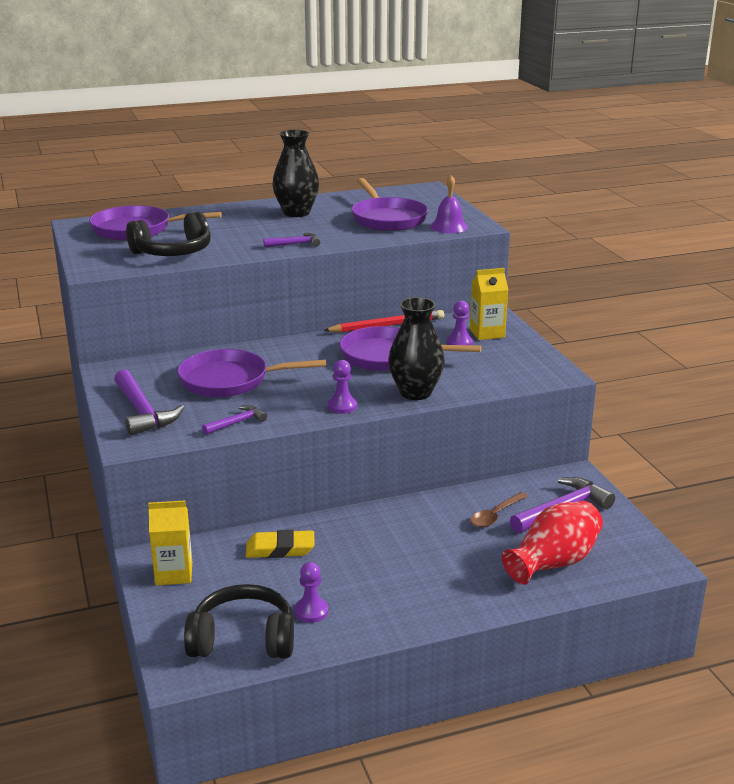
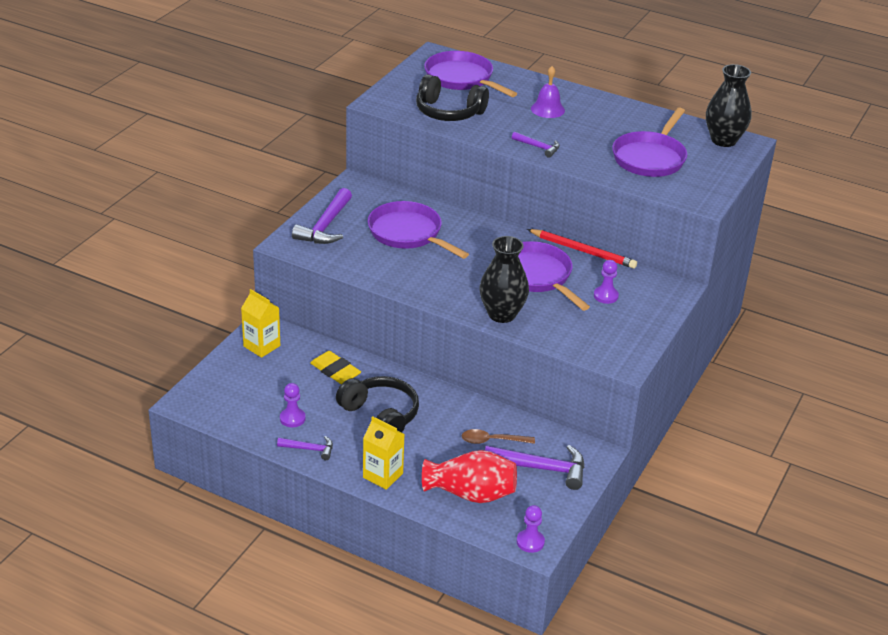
camera: 45 degrees right, 10 degrees up
(237, 423) = (362, 267): purple hammer -> purple hammer (309, 449)
(243, 639) = (237, 408): black headphones -> black headphones (380, 415)
(296, 213) = (596, 117): black vase -> black vase (723, 140)
(342, 406) = (439, 295): purple pawn -> purple pawn (530, 542)
(449, 227) = (680, 190): purple bell -> purple bell (547, 109)
(487, 333) = (642, 300): yellow carton -> yellow carton (383, 475)

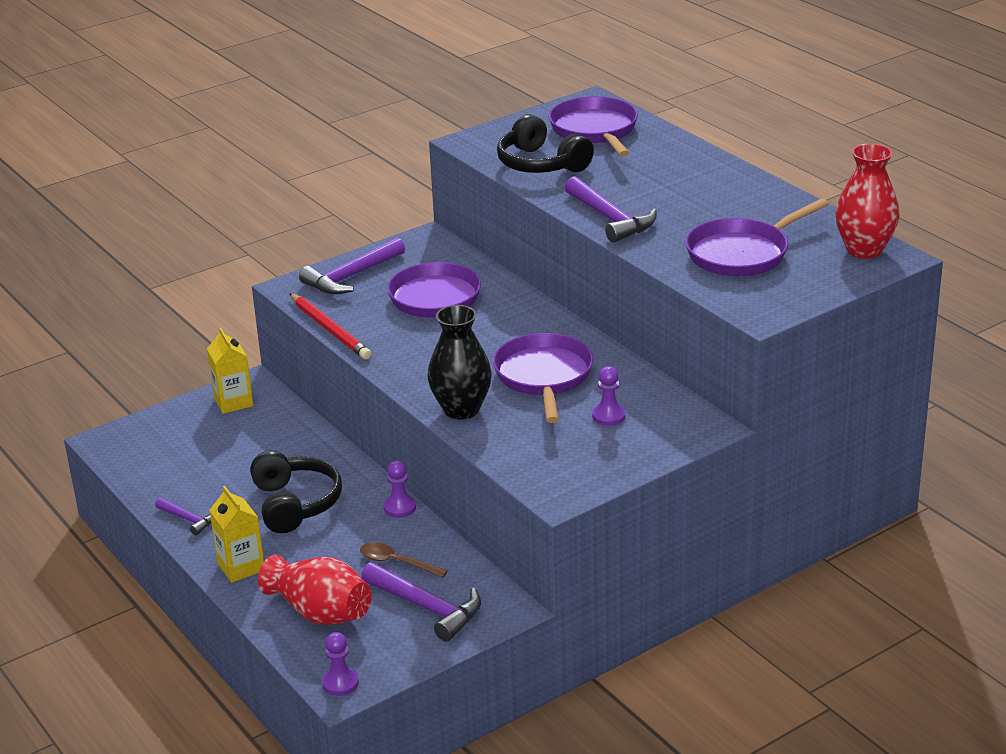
camera: 30 degrees right, 5 degrees down
(292, 418) = (199, 483): purple pawn -> purple pawn (400, 508)
(335, 371) = (288, 446): yellow eraser -> none
(538, 147) = (610, 219): purple hammer -> purple hammer, size x1.81
(547, 109) = (667, 179): purple bell -> none
(582, 251) = (629, 361): red pencil -> red pencil (329, 329)
(723, 140) = (864, 250): black vase -> red vase

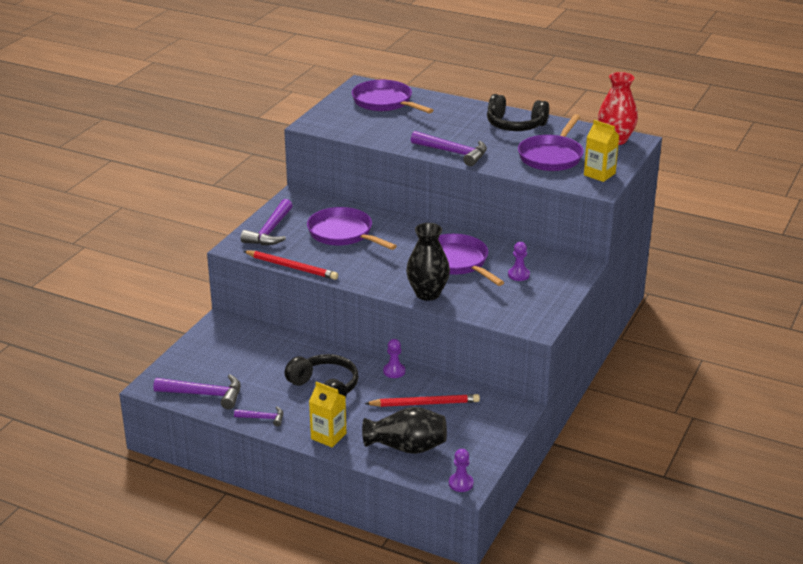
camera: 30 degrees left, 0 degrees up
(233, 402) = (218, 337): yellow carton -> yellow carton (599, 174)
(320, 612) = (407, 447): red vase -> black vase
(396, 562) = (424, 403): brown spoon -> red pencil
(426, 607) = (469, 424): purple hammer -> purple hammer (204, 394)
(541, 164) = (374, 129): black headphones -> black headphones (515, 125)

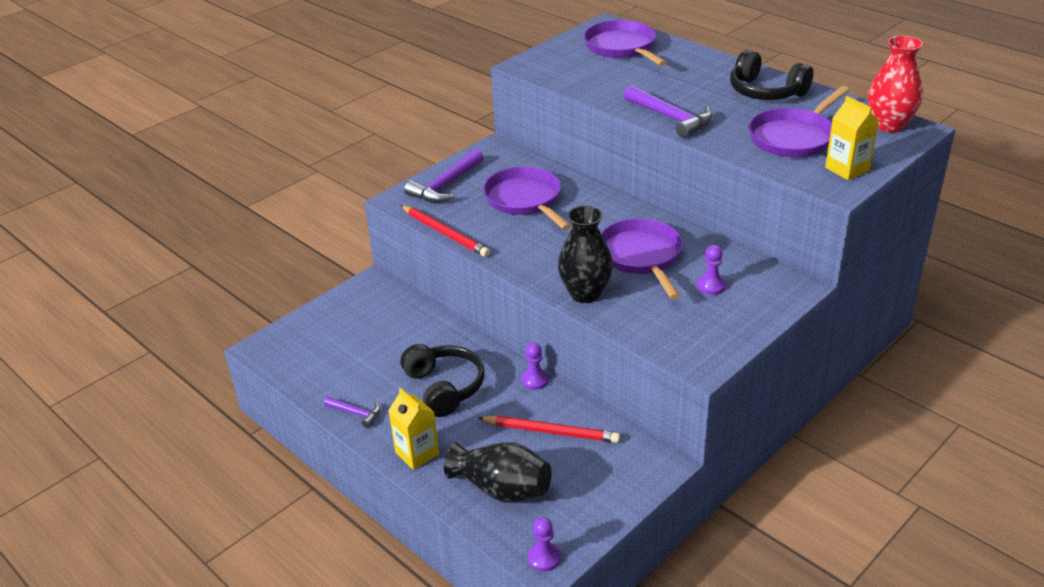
camera: 20 degrees right, 5 degrees up
(204, 394) = (309, 370): purple hammer -> none

